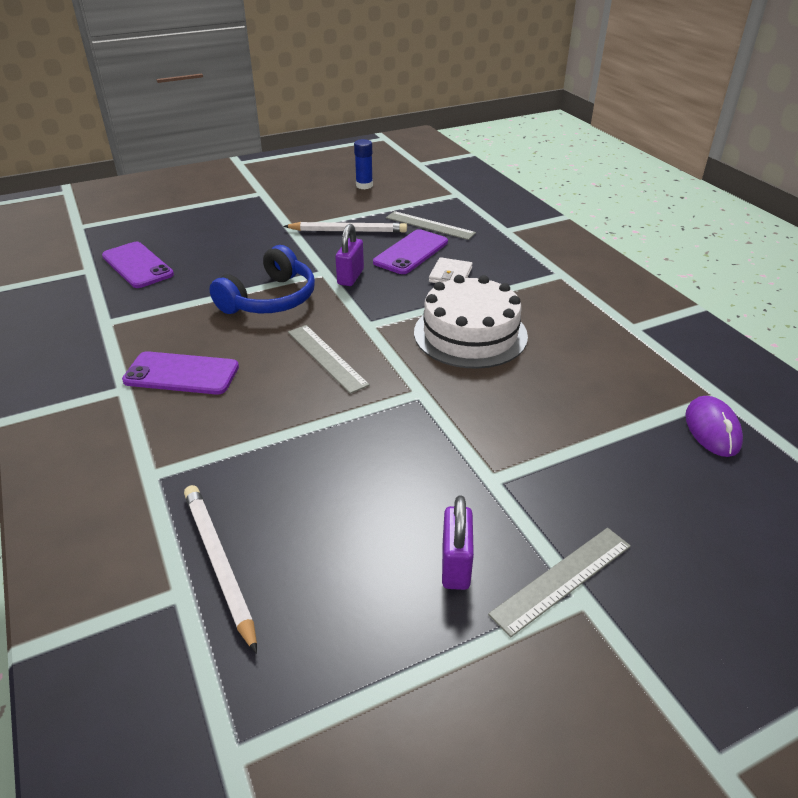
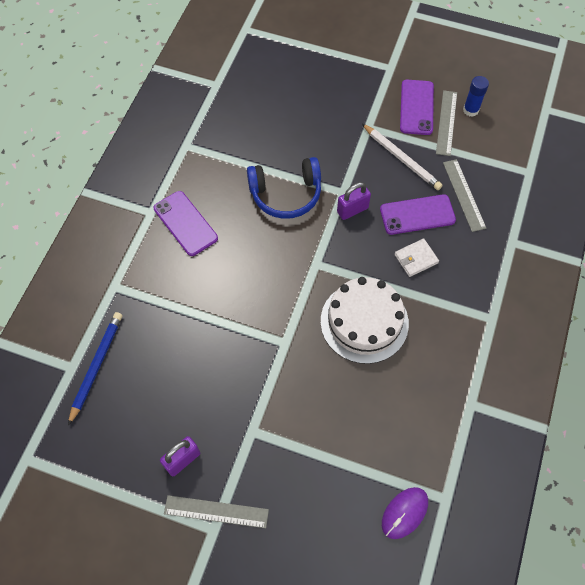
camera: 45 degrees right, 25 degrees up
(137, 265) = (244, 100): purple phone -> purple phone (416, 107)
(219, 563) = (96, 366): white pencil -> blue pencil
(326, 358) = (266, 272): grey ruler -> grey ruler (446, 122)

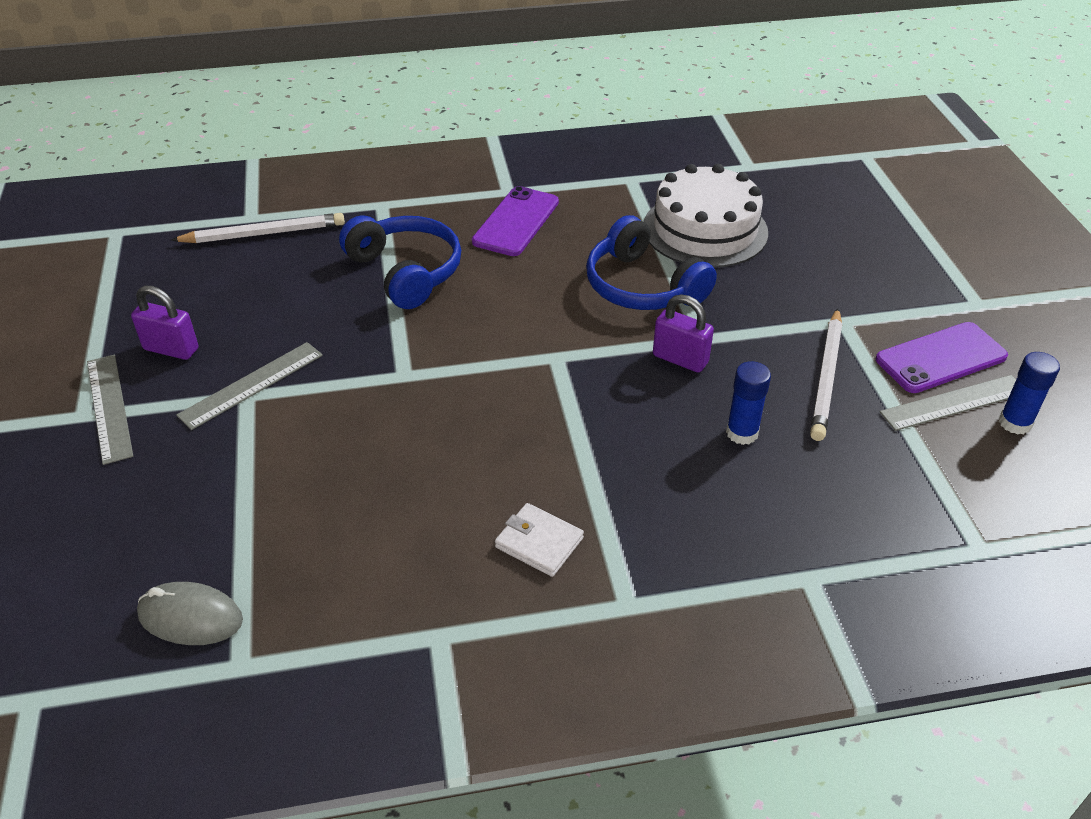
camera: 60 degrees right, 20 degrees down
(96, 366) = (264, 233): blue pencil -> white pencil
(193, 302) = (406, 271): none -> blue headphones
(364, 322) = (498, 444): white cake -> white cake (705, 229)
(404, 513) = (190, 617): purple mouse -> grey mouse
(416, 259) = (659, 461): white wallet -> white wallet (539, 542)
(417, 215) = (742, 433): purple phone -> blue glue stick
(464, 195) = (838, 476): grey ruler -> grey ruler (251, 385)

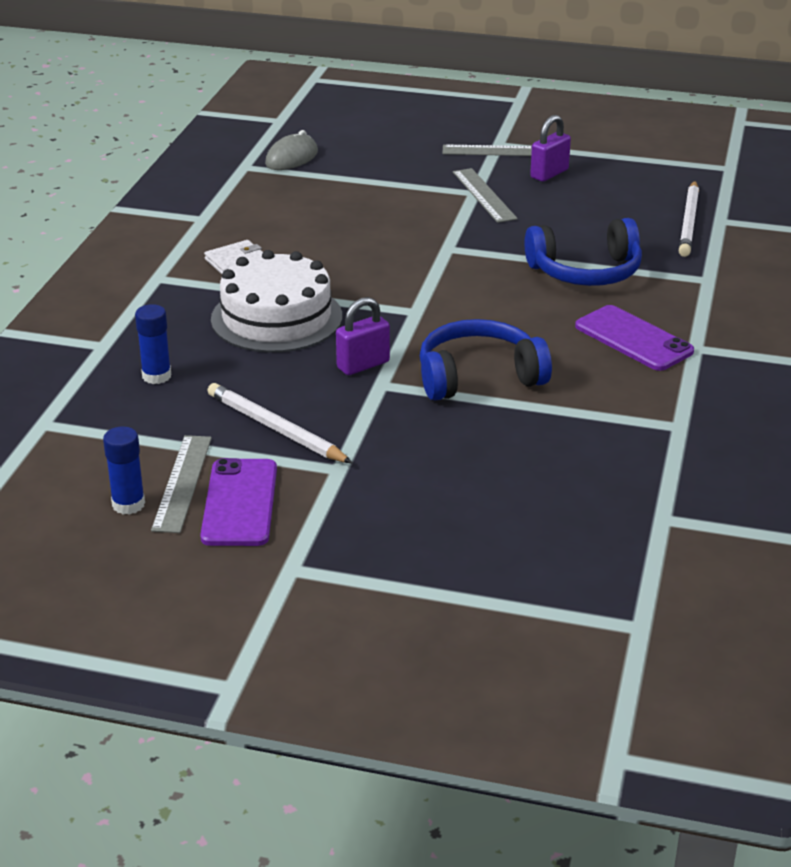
camera: 115 degrees right, 10 degrees down
(705, 229) = (548, 441): white cake -> white cake (276, 318)
(742, 433) = (254, 365): blue glue stick -> blue glue stick (156, 376)

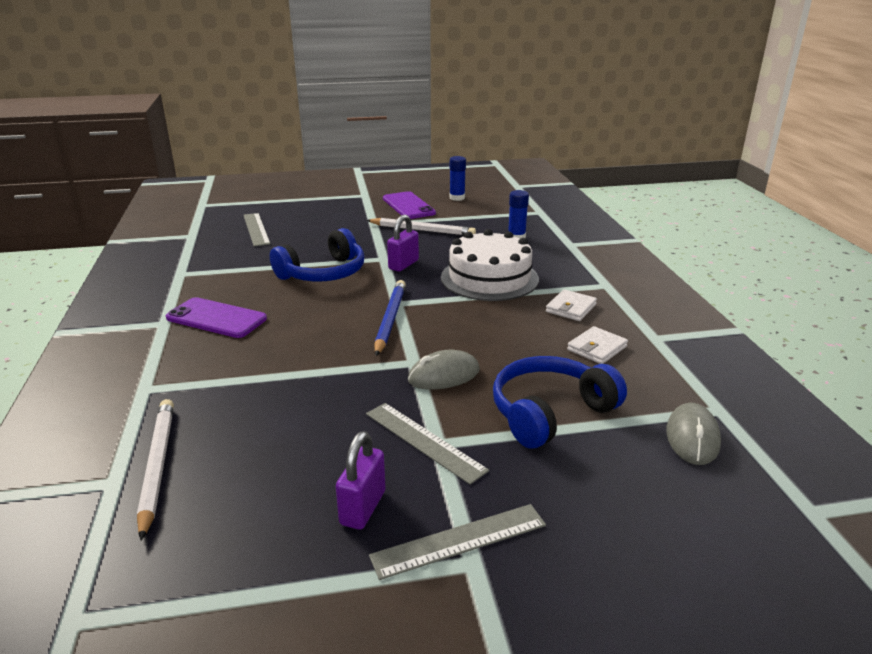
camera: 155 degrees right, 5 degrees down
(182, 483) = (443, 207): grey ruler -> grey ruler (256, 229)
(269, 222) = (597, 348): none -> white wallet
(430, 231) = (444, 375): none -> grey mouse
(438, 293) = (390, 319): none -> blue pencil
(586, 272) = (270, 368): blue headphones -> blue headphones (550, 412)

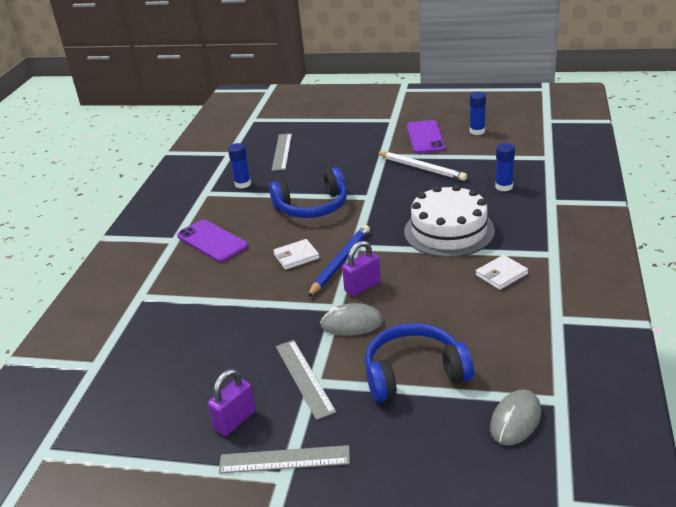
camera: 25 degrees right, 5 degrees up
(157, 466) = (124, 359): white pencil -> none
(225, 261) = (243, 184): none -> blue glue stick
(403, 265) = (382, 206): purple padlock -> purple padlock (362, 287)
(597, 348) = (495, 320): white wallet -> white wallet (296, 256)

